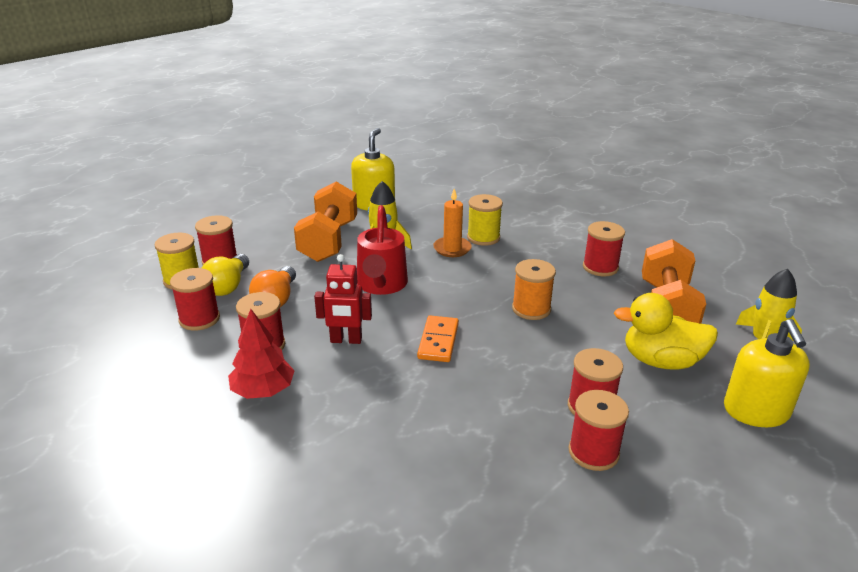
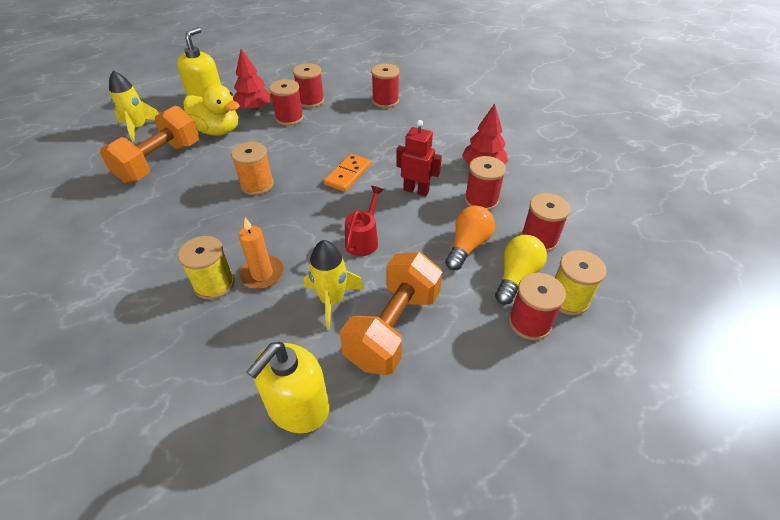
camera: 160 degrees left, 15 degrees up
(381, 285) = (363, 240): red watering can -> red watering can, size x0.64
(600, 267) = (152, 212): red spool -> red spool (385, 101)
(664, 413) = (254, 108): none -> red tree

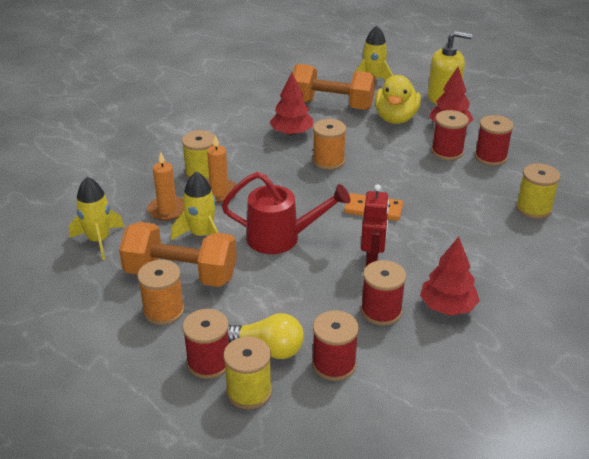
camera: 75 degrees right, 10 degrees down
(188, 199) = (291, 133): none -> red tree
(270, 326) = (167, 210): none -> orange candle
(297, 406) = (99, 240): yellow soap dispenser -> yellow rocket
(363, 240) = (281, 238): red watering can -> red watering can, size x1.57
(385, 101) = (533, 208): red spool -> yellow spool
(448, 350) = (163, 310): none -> orange spool
(467, 246) = (300, 308): orange light bulb -> none

